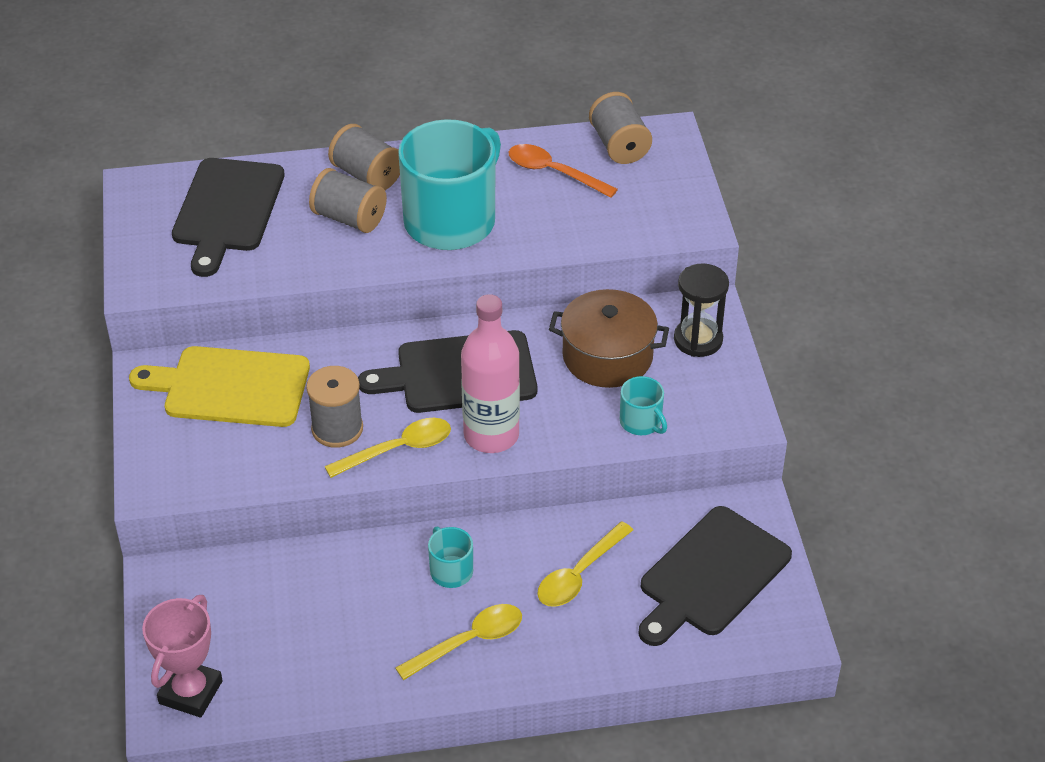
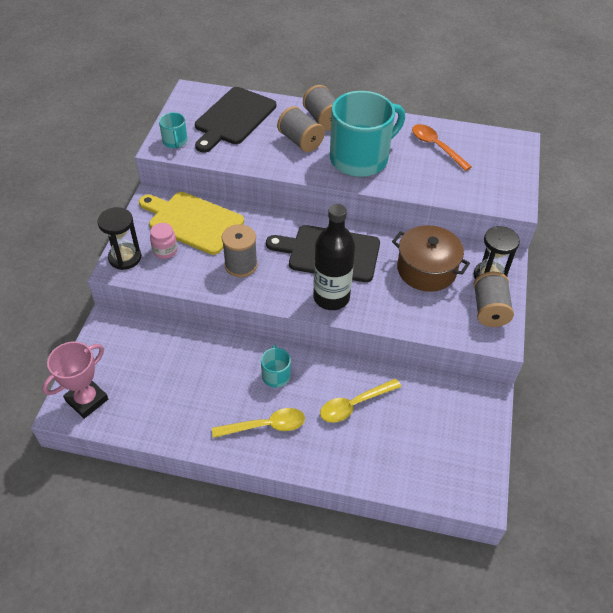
camera: 20 degrees right, 5 degrees up
(154, 470) = (125, 258): none -> black hourglass
(211, 442) = (165, 251): none -> pink jar
(398, 449) = (270, 289): yellow spoon -> none
(491, 435) = (331, 297): pink bottle -> black bottle
(619, 146) = (484, 141): grey spool -> grey spool (489, 310)
(641, 422) = (430, 318): turquoise mug -> turquoise mug (175, 141)
(711, 576) = (440, 435): black cutting board -> none

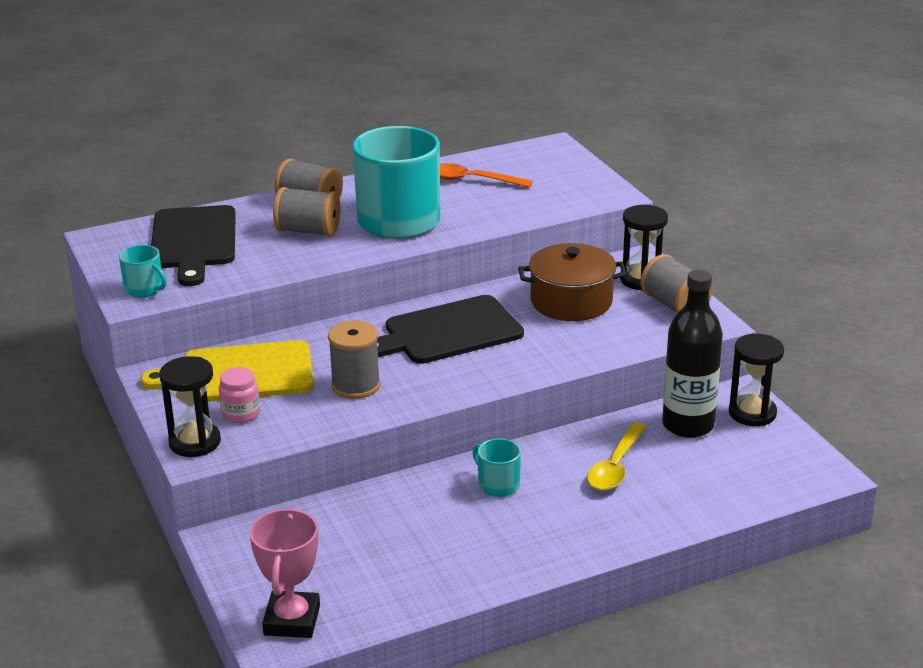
camera: 35 degrees left, 20 degrees down
(265, 426) = (541, 532): yellow spoon -> none
(331, 297) = (498, 367): black bottle -> black bottle (688, 425)
(481, 416) = (752, 413): none -> black hourglass

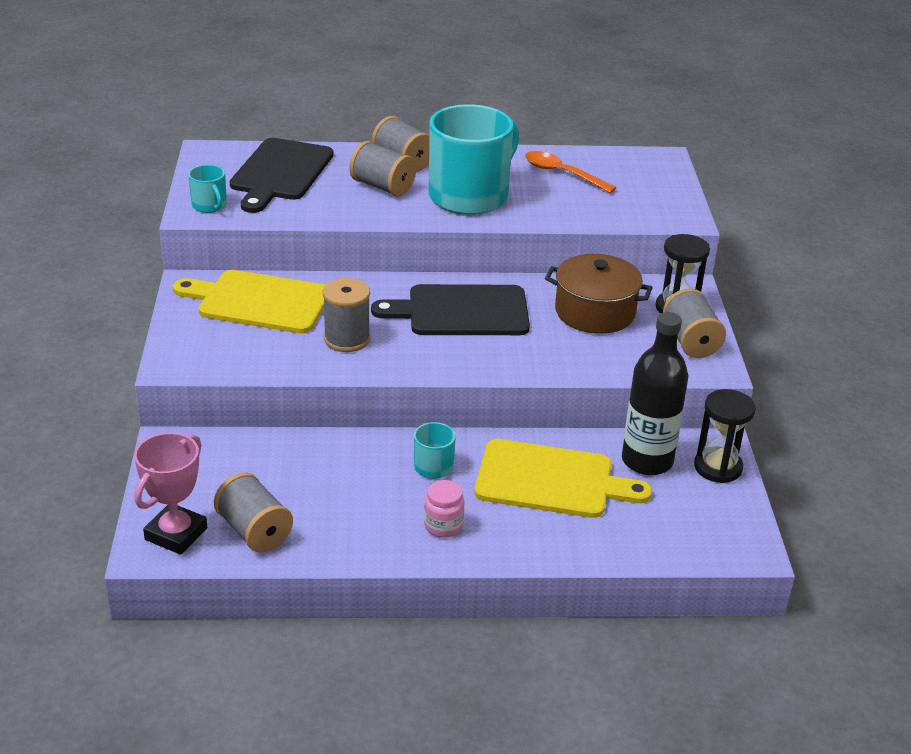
camera: 20 degrees right, 5 degrees up
(195, 442) = (179, 352): black hourglass -> none
(241, 414) = (234, 337): pink jar -> pink jar (443, 526)
(369, 594) = (254, 531): none -> grey spool
(615, 466) = (551, 480): yellow spoon -> yellow cutting board

